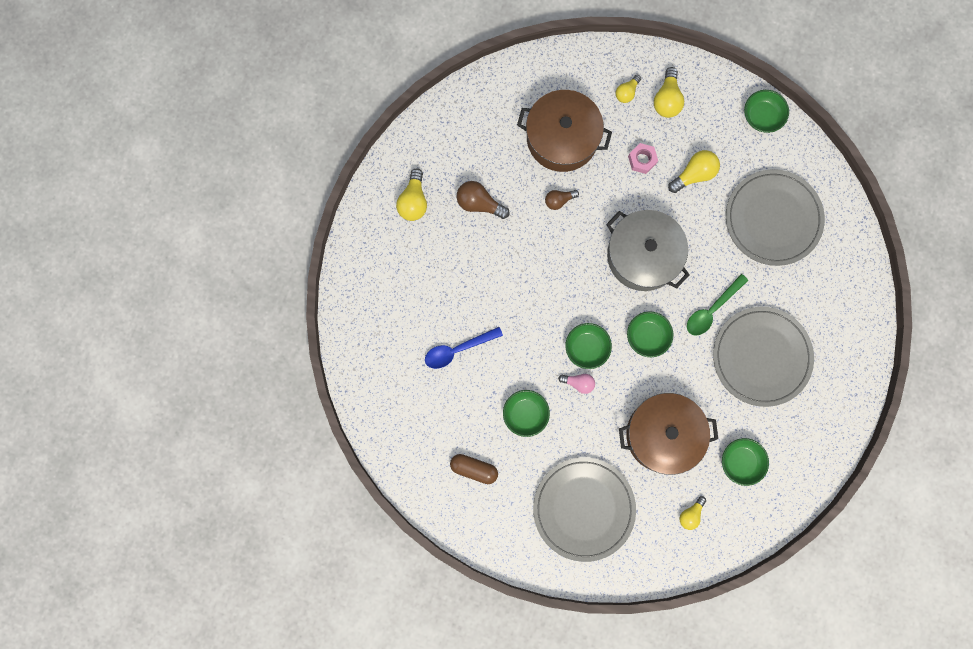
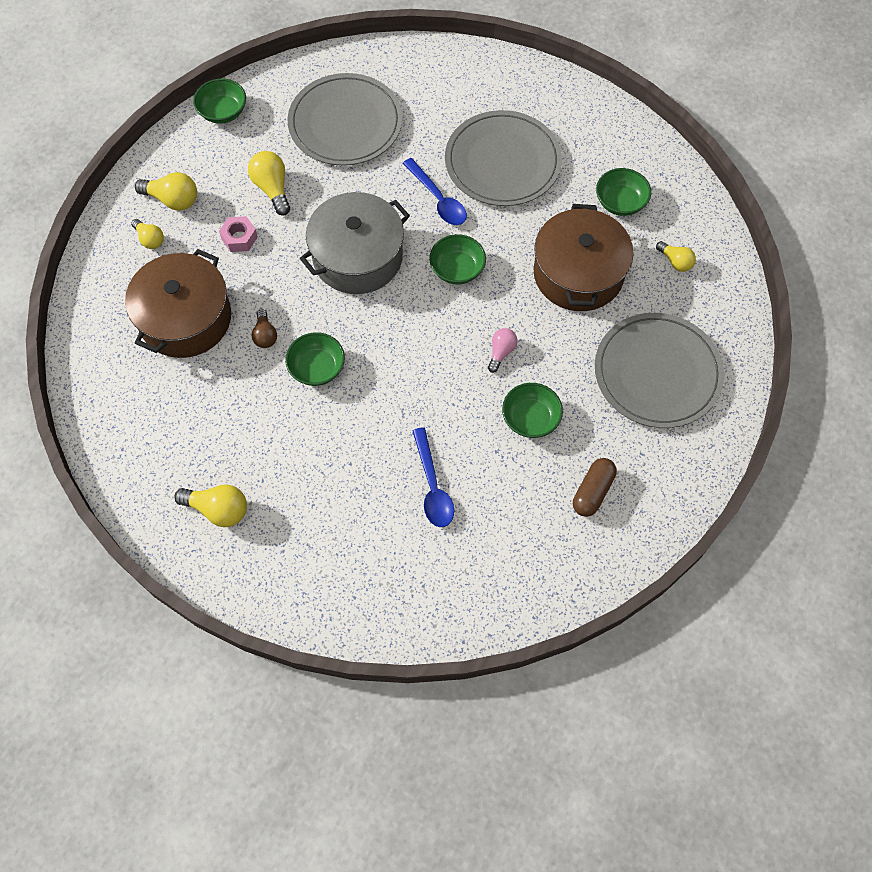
camera: 80 degrees left, 15 degrees down
(479, 203) = (244, 428): brown light bulb -> none
(586, 348) = (459, 336): green bowl -> green bowl (317, 368)
(712, 309) = (438, 199): green spoon -> blue spoon

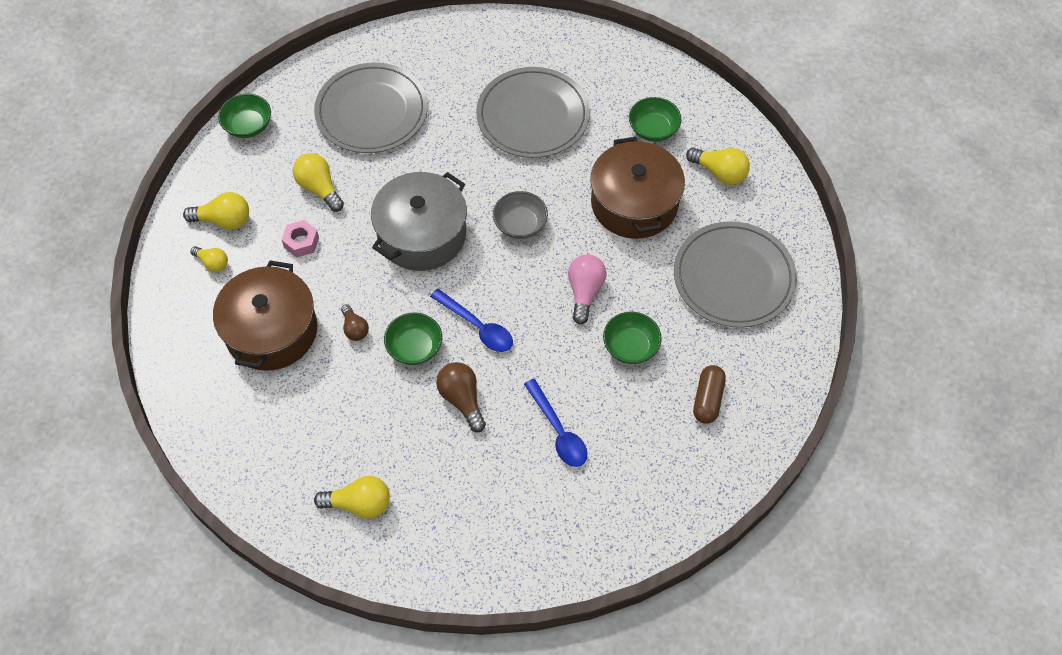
camera: 15 degrees left, 5 degrees down
(347, 431) = (462, 399): none -> brown light bulb
(438, 199) = (482, 164): blue spoon -> blue spoon (477, 327)
(457, 269) = (520, 225): green bowl -> grey bowl
(501, 352) = (585, 292): pink light bulb -> pink light bulb, size x1.56
(675, 262) = (719, 172): yellow light bulb -> yellow light bulb, size x1.56

